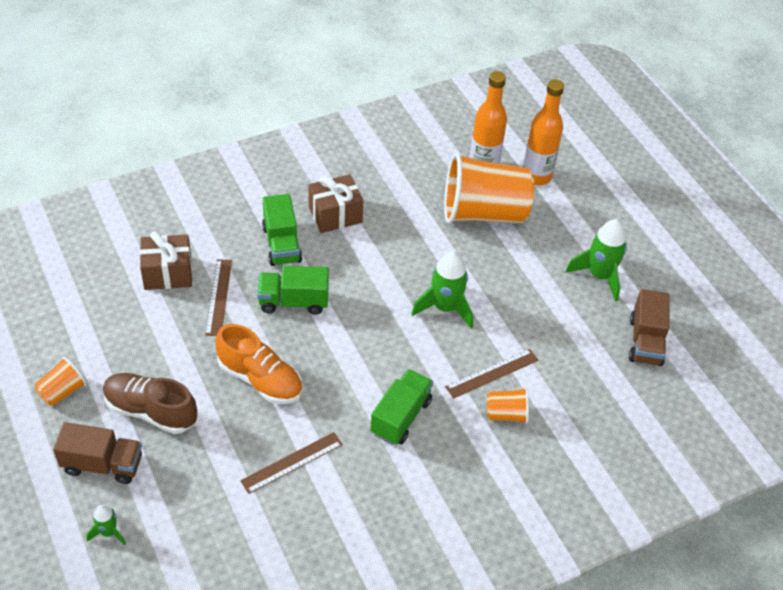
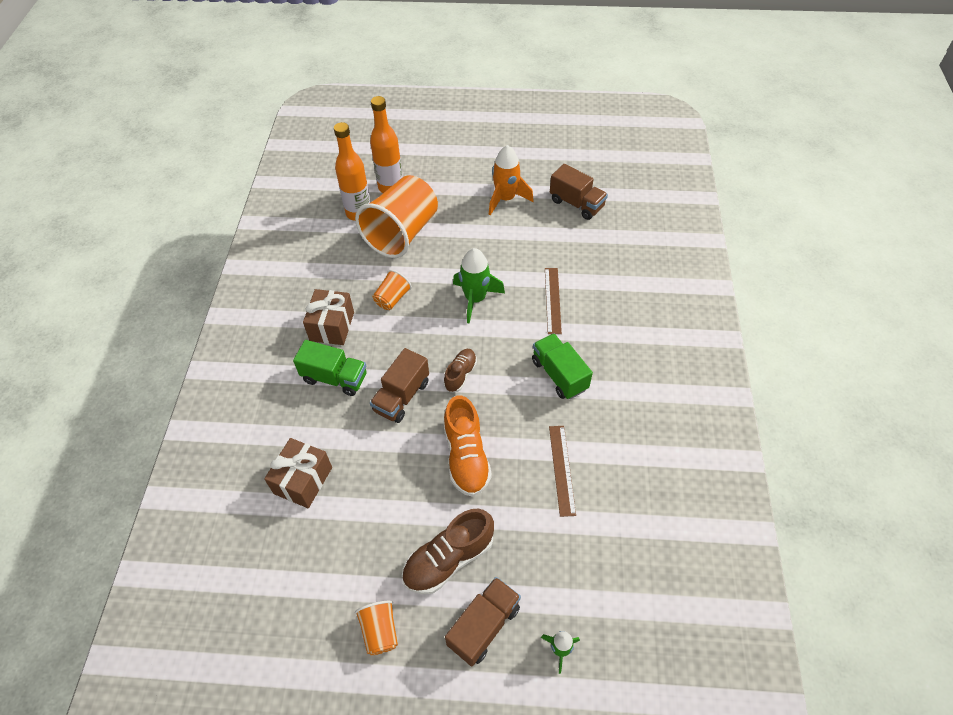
camera: 55 degrees left, 5 degrees up
(219, 297) = (358, 450): brown ruler -> none
(260, 379) = (466, 456): orange shoe -> orange shoe turned 105 degrees clockwise
(293, 302) = (402, 396): green truck -> brown truck
(347, 335) = (460, 374): none -> brown shoe
(506, 414) = (593, 309): orange cup -> orange cup (392, 298)
(599, 276) = (505, 199): green rocket -> orange rocket

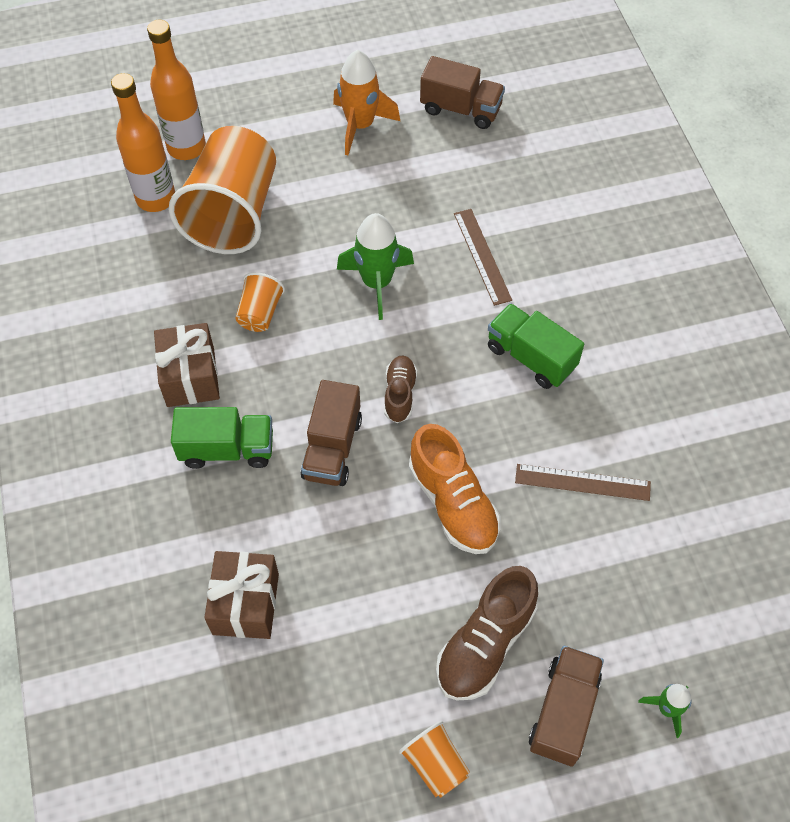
camera: 20 degrees left, 5 degrees up
(561, 469) = (582, 482): brown ruler -> brown ruler turned 60 degrees counterclockwise

